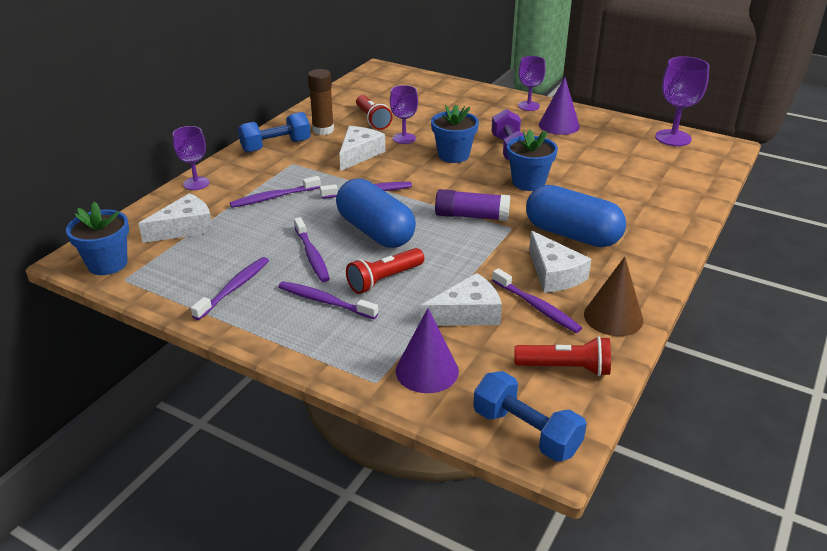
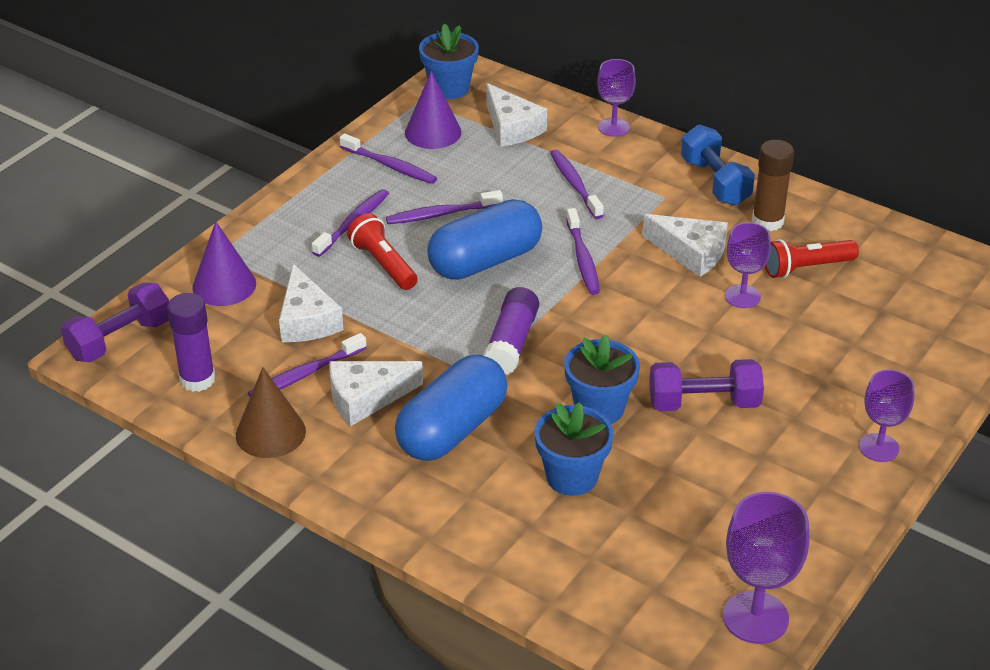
camera: 95 degrees right, 5 degrees up
(453, 155) = (687, 341): blue flower pot -> blue flower pot (572, 477)
(526, 432) = (120, 339): blue dumbbell -> purple dumbbell
(559, 125) = (799, 474): purple cone -> purple cone (433, 132)
(565, 368) = (197, 379): red flashlight -> purple glue stick

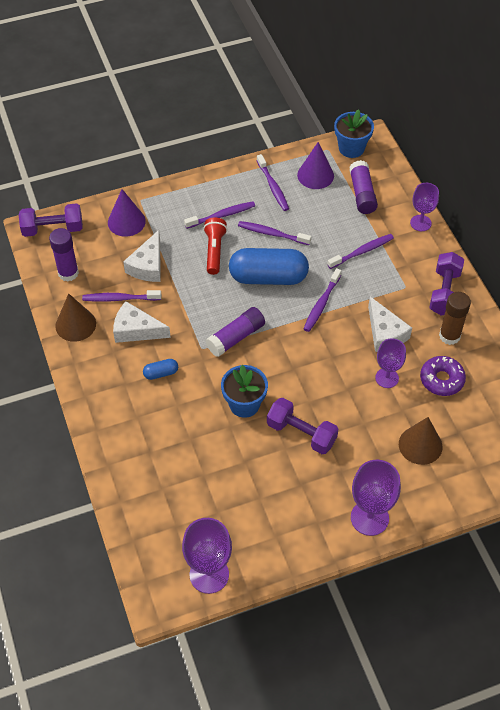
camera: 35 degrees right, 15 degrees up
(452, 429) = (161, 373): blue capsule -> blue capsule, size x0.43
(512, 127) = (362, 194): white cheese -> purple glue stick
(572, 477) = (194, 437): blue flower pot -> none
(574, 184) = (362, 251): purple toothbrush -> purple toothbrush turned 45 degrees clockwise
(715, 182) = (444, 292): blue dumbbell -> purple dumbbell
(806, 268) = (441, 379): red flashlight -> purple donut
(854, 344) = (420, 445): none -> brown cone
(879, 447) = (369, 518): purple goblet -> purple goblet, size x1.51

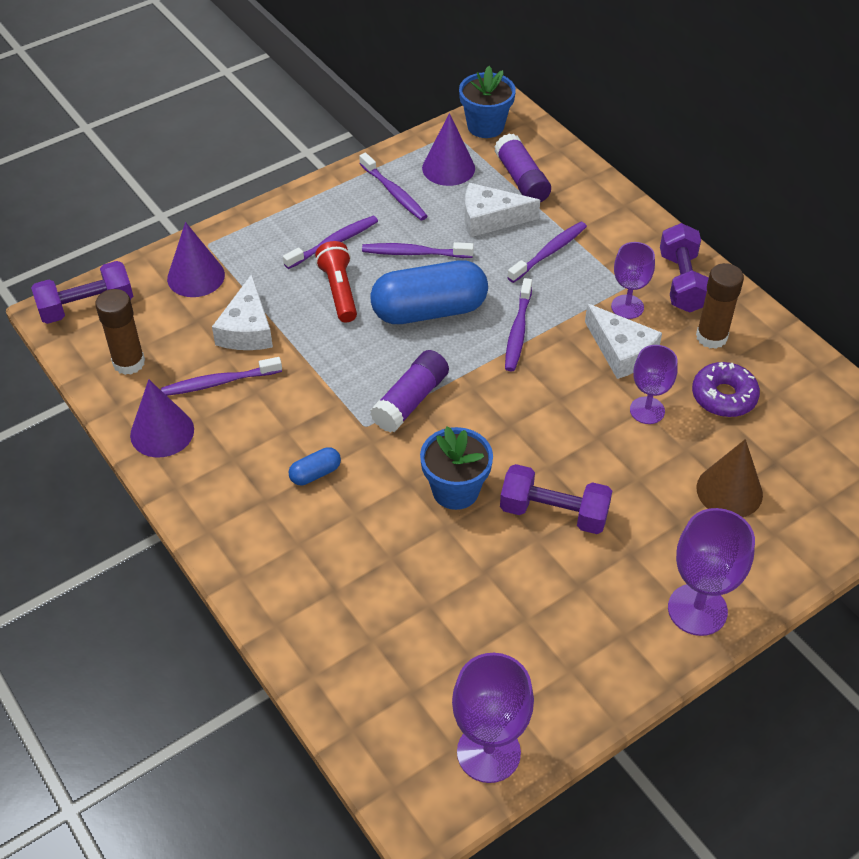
camera: 15 degrees left, 5 degrees down
(68, 273) = (129, 363): purple glue stick -> brown glue stick
(75, 324) = (162, 432): brown cone -> purple cone
(136, 330) = (258, 421): white cheese -> white cheese (490, 219)
(420, 223) = (615, 201): purple goblet -> purple goblet (627, 307)

